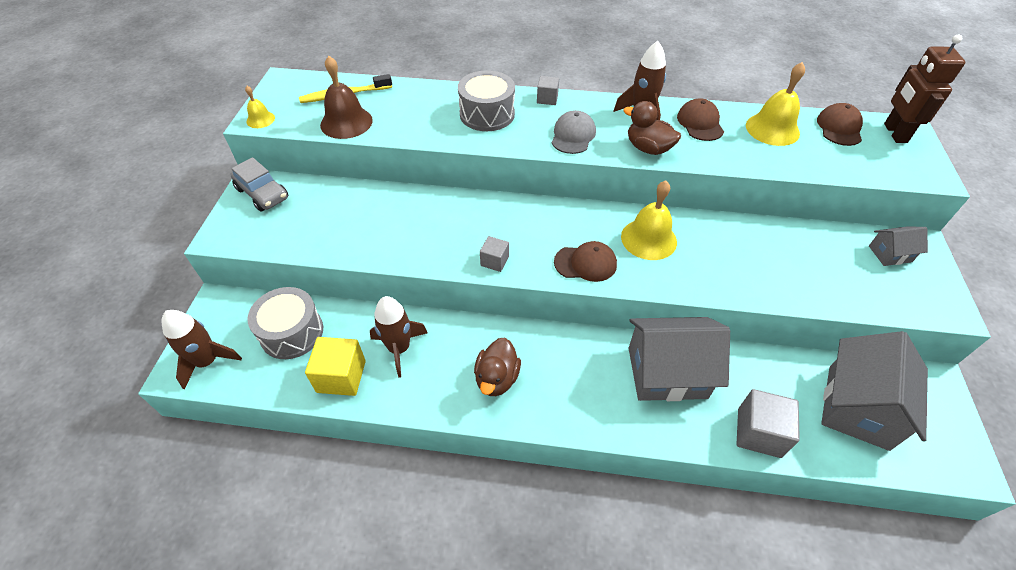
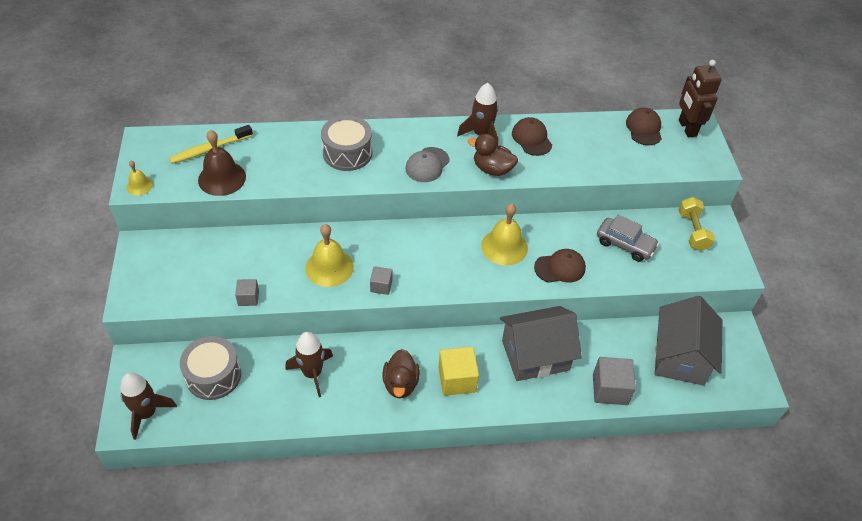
camera: 15 degrees left, 0 degrees up
(262, 194) = (153, 254): grey car -> grey car (625, 244)
(341, 376) = (270, 405): yellow cube -> yellow cube (457, 379)
(547, 99) = (397, 130): grey cube -> grey cube (248, 298)
(573, 135) = (427, 165): grey cap -> grey cap turned 150 degrees counterclockwise
(585, 263) = (457, 276): brown cap -> brown cap (560, 268)
(772, 129) = (591, 137): yellow bell -> yellow bell (329, 267)
(890, 254) = (692, 231): grey house -> yellow dumbbell

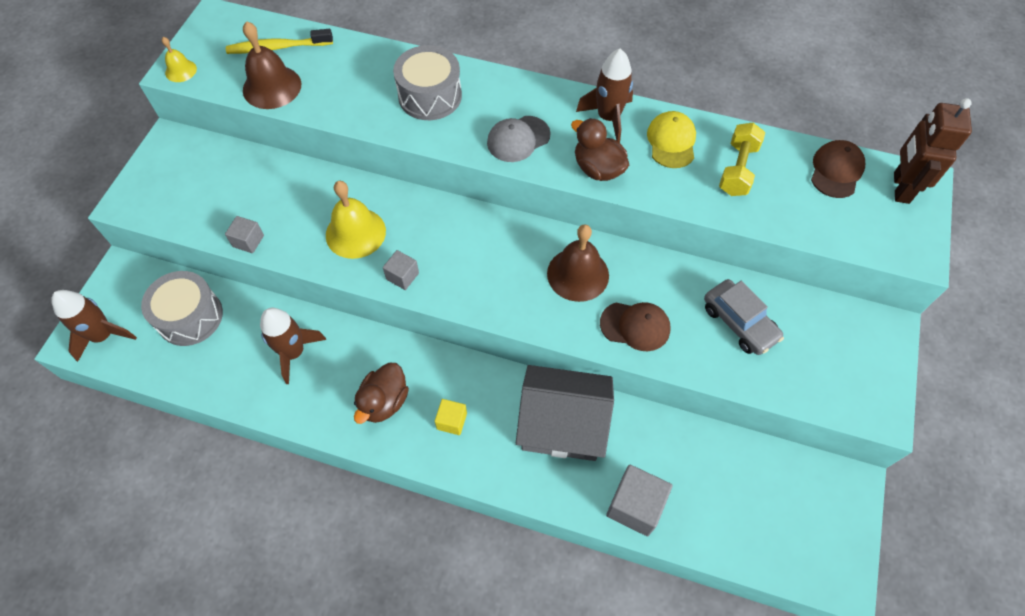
camera: 25 degrees right, 10 degrees up
(457, 379) = (452, 421): yellow cube -> yellow cube, size x0.57
(504, 247) = (578, 274): yellow bell -> brown bell
(531, 138) = (671, 141): brown cap -> yellow cap
(680, 357) = (751, 497): grey house -> none
(692, 231) = (845, 334): yellow dumbbell -> yellow dumbbell (737, 169)

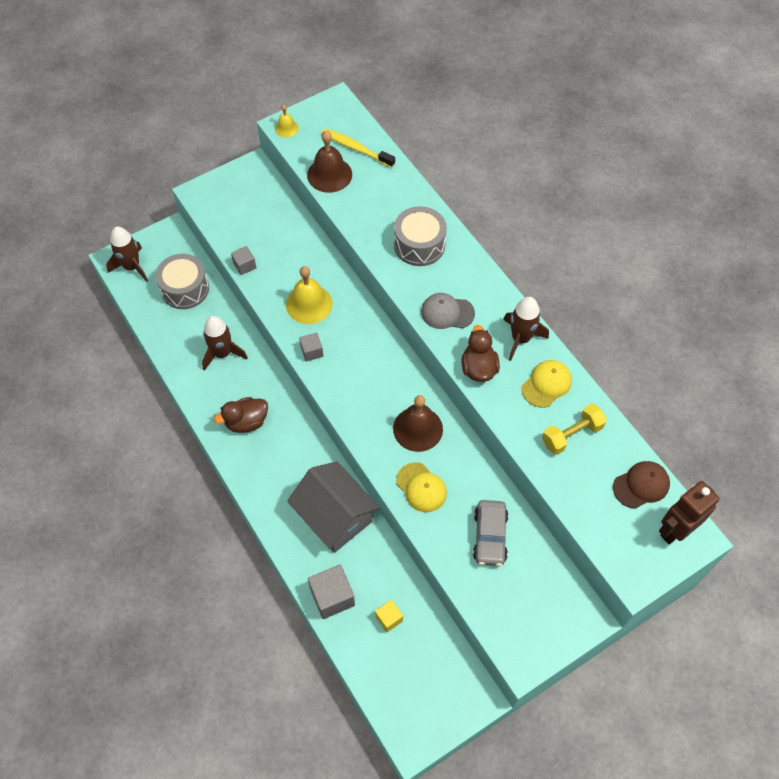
camera: 40 degrees right, 0 degrees up
(452, 421) = (274, 463): yellow cube -> yellow cube (389, 618)
(635, 326) = (421, 487): brown cap -> yellow cap

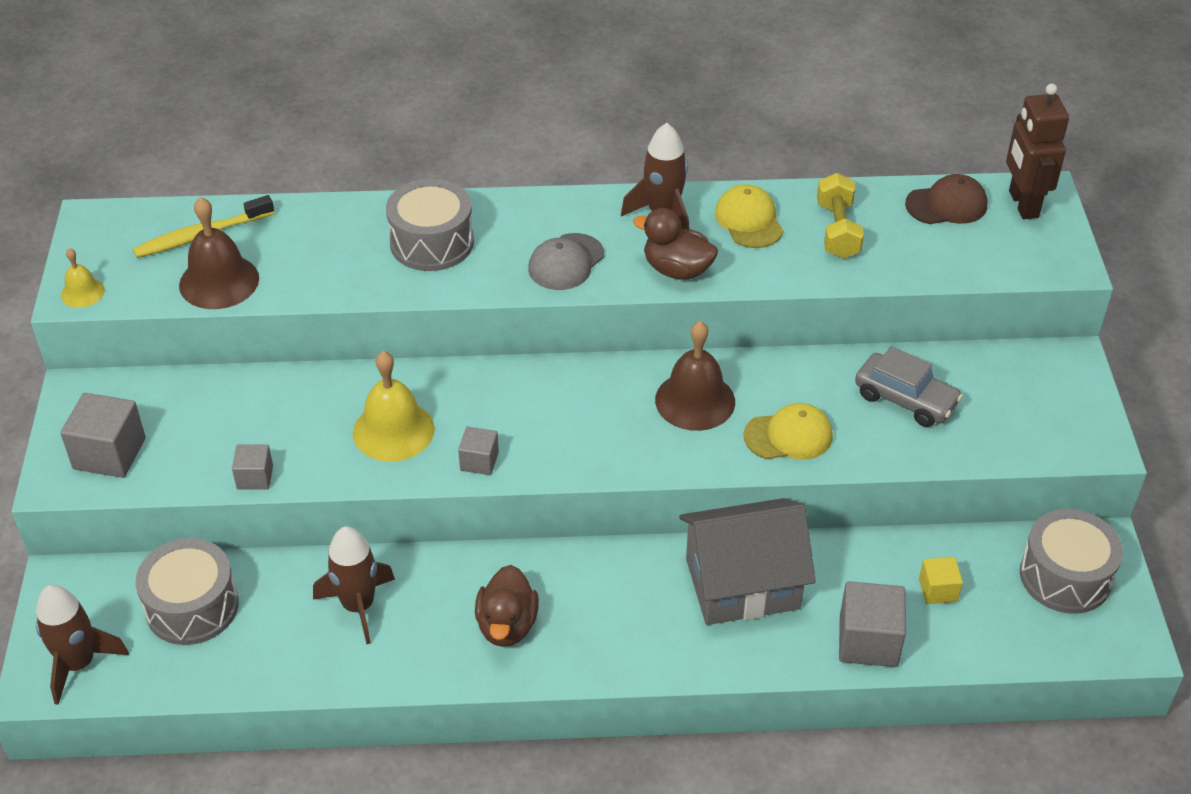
camera: 60 degrees left, 15 degrees down
(224, 202) = (109, 453): none -> grey cube
(440, 685) = (1065, 576): none -> grey drum
(641, 485) = (946, 205): brown cap -> brown cap turned 75 degrees clockwise

